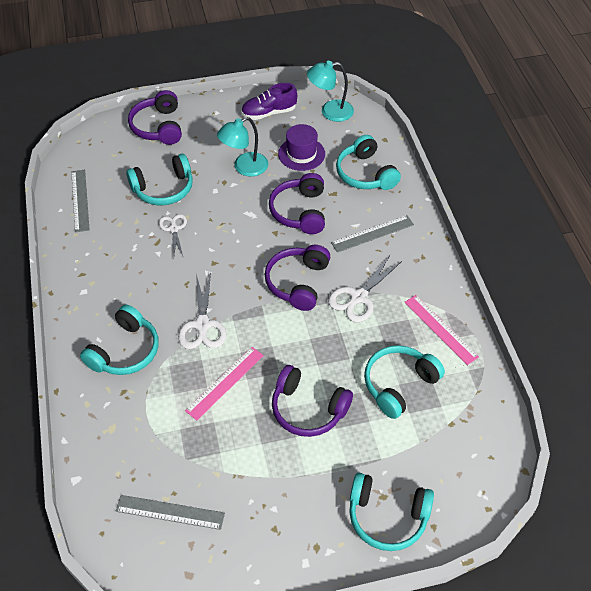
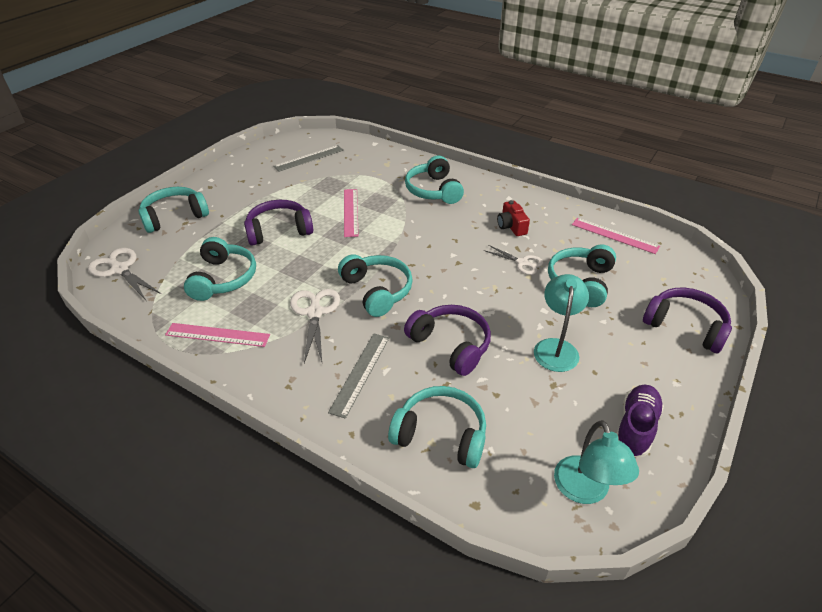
camera: 135 degrees right, 10 degrees down
(80, 200) = (614, 235): grey ruler -> pink ruler
(130, 263) = (511, 226): none -> red camera
(202, 325) = (408, 227): white scissors -> white scissors (120, 269)
(298, 283) = (377, 291): purple headphones -> turquoise headphones
(301, 154) = (532, 404): purple hat -> none
(330, 111) = (585, 491): turquoise lamp -> turquoise lamp turned 135 degrees clockwise

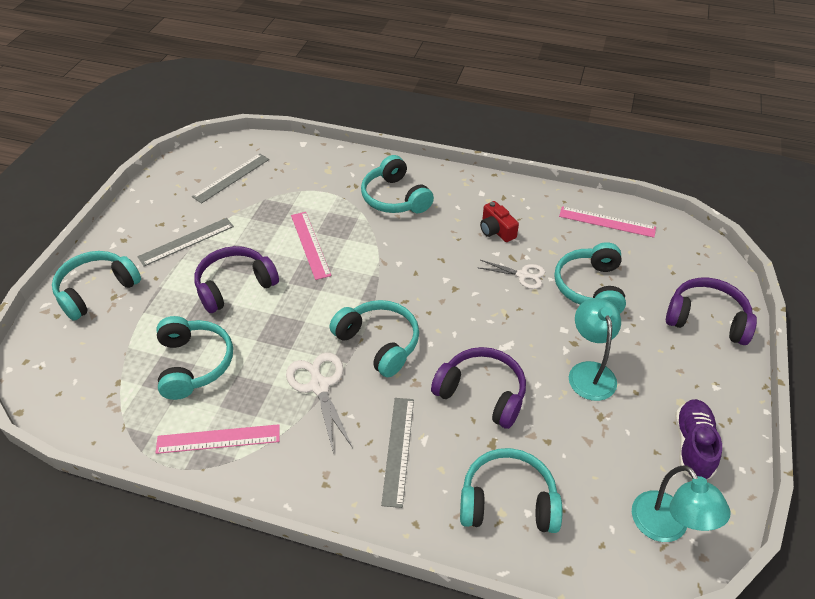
camera: 15 degrees left, 5 degrees up
(120, 269) = (59, 377): white scissors -> none
(256, 195) = (186, 241): none -> grey ruler

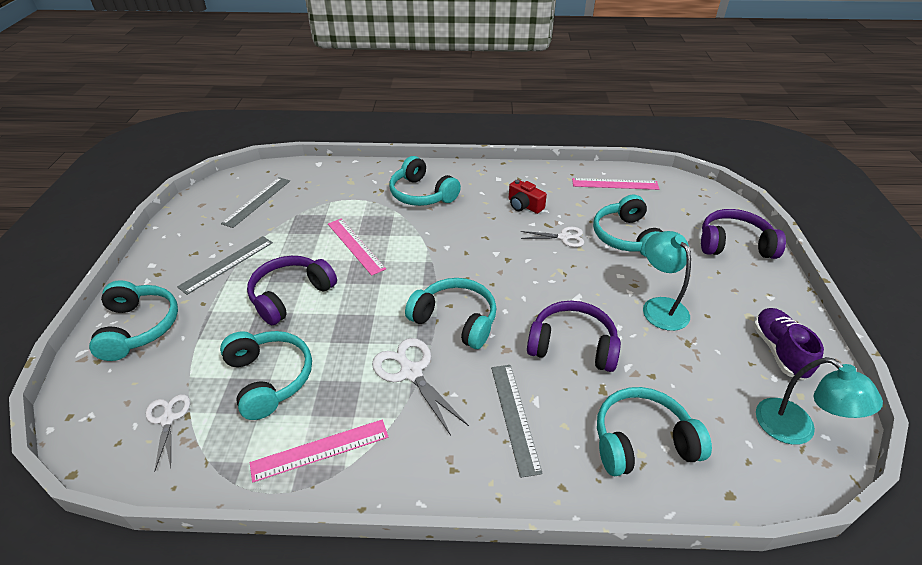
camera: 15 degrees left, 5 degrees down
(96, 290) = (139, 327): turquoise headphones -> turquoise headphones turned 135 degrees clockwise
(102, 382) = (168, 419): none -> white scissors

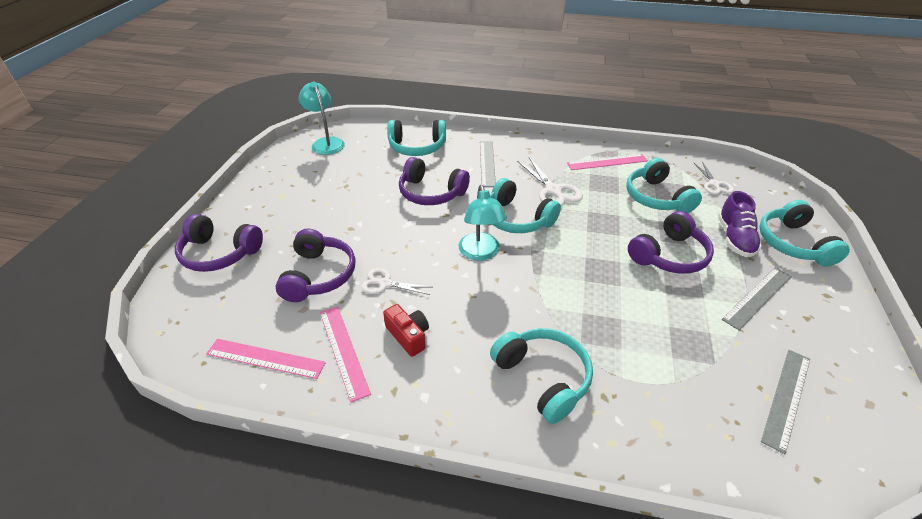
camera: 170 degrees left, 0 degrees up
(355, 245) = (620, 303): pink ruler -> pink ruler (343, 351)
(626, 237) = (319, 275): turquoise headphones -> purple headphones
(660, 306) = (344, 209): turquoise lamp -> turquoise lamp (480, 253)
(778, 351) = (288, 174): purple shoe -> purple shoe (734, 238)

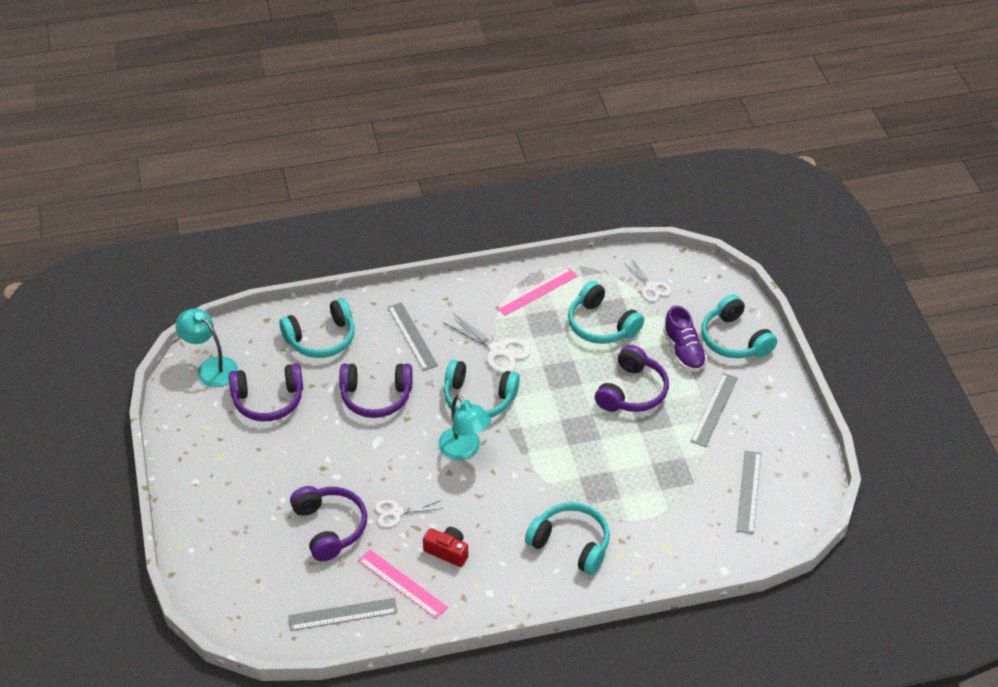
camera: 25 degrees left, 5 degrees up
(219, 253) = (215, 542): purple headphones -> purple headphones (268, 400)
(265, 358) = (343, 614): pink ruler -> grey ruler

